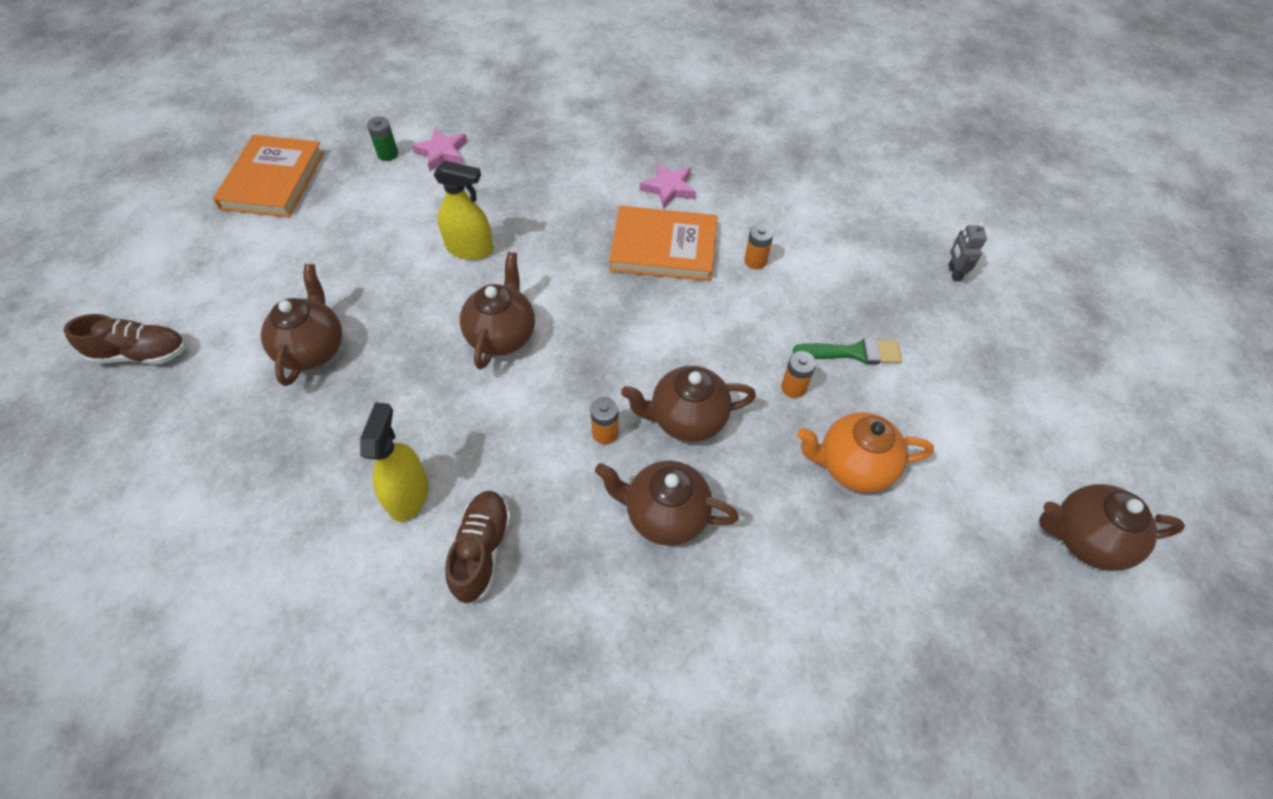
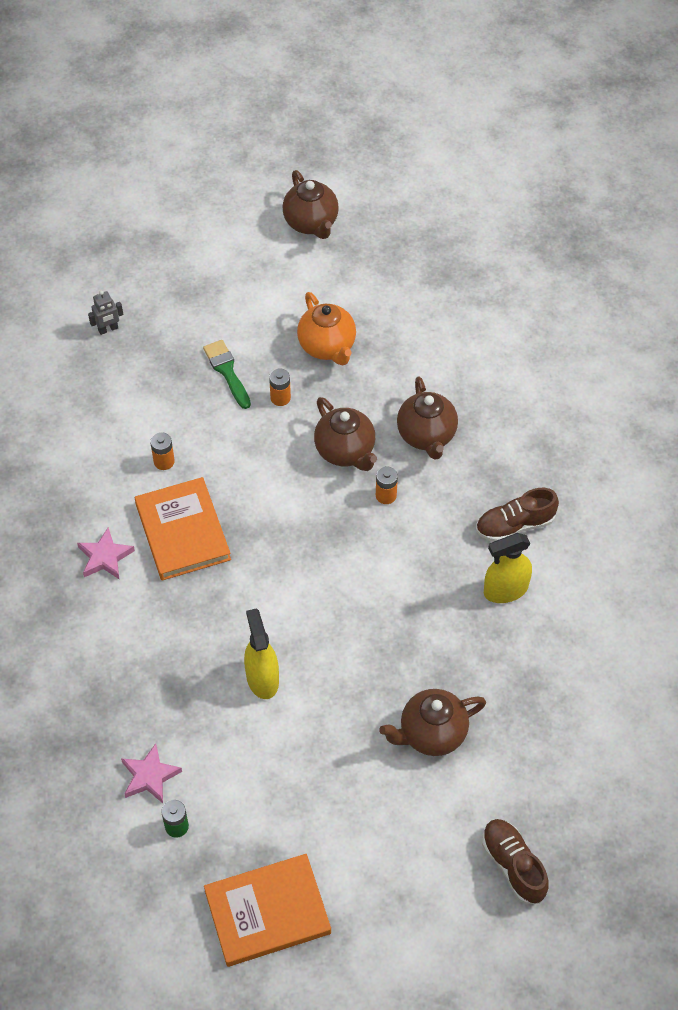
camera: 115 degrees left, 0 degrees up
(502, 335) = (340, 604): brown teapot -> none

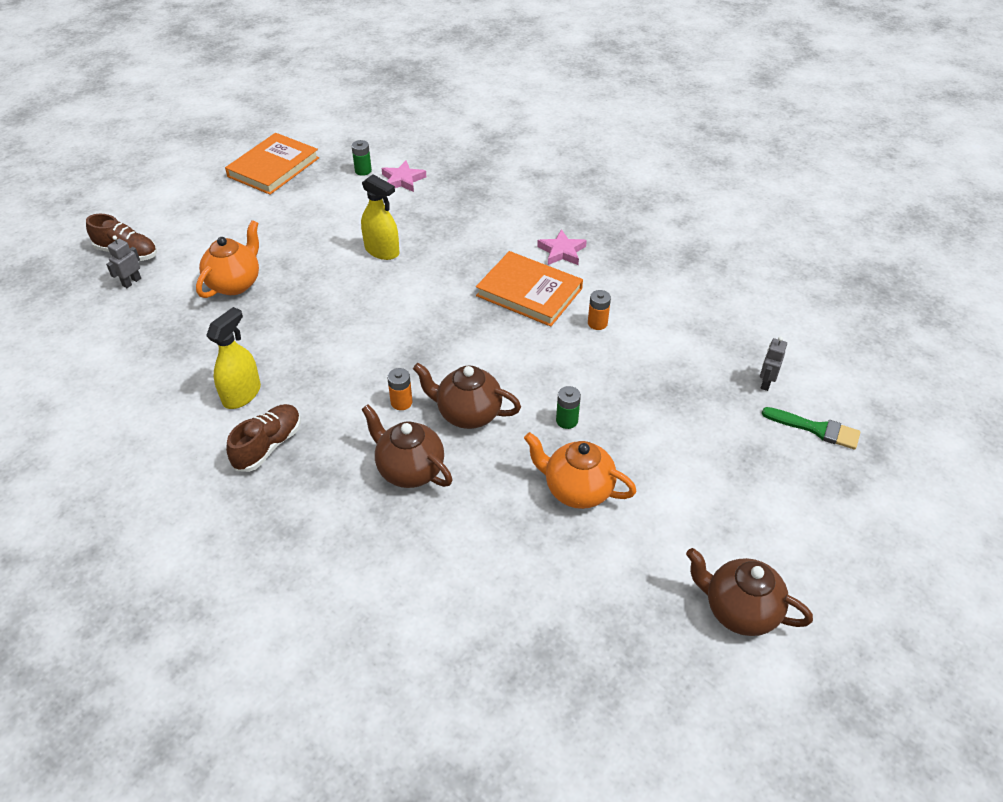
camera: 140 degrees right, 10 degrees down
(227, 371) = (634, 413): green brush -> green brush (816, 429)
(280, 398) = (567, 420): orange battery -> green battery
(431, 734) = (235, 284): brown teapot -> orange teapot
(530, 811) = (131, 282): none -> grey robot

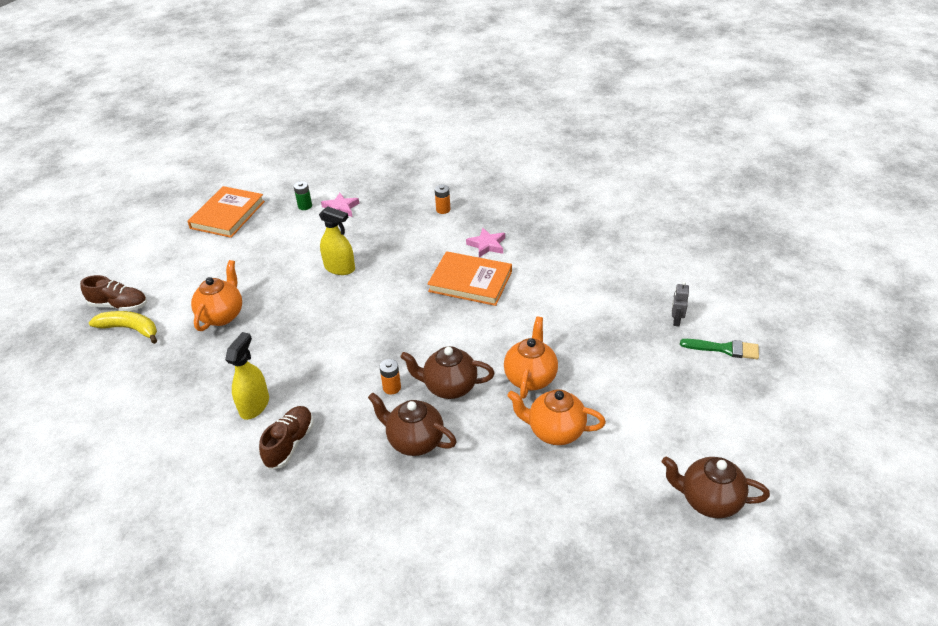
camera: 10 degrees left, 5 degrees down
(131, 282) = (130, 329): grey robot -> yellow banana
(567, 420) = (530, 378): green battery -> orange teapot
(597, 323) = (532, 297): orange battery -> orange battery (443, 210)

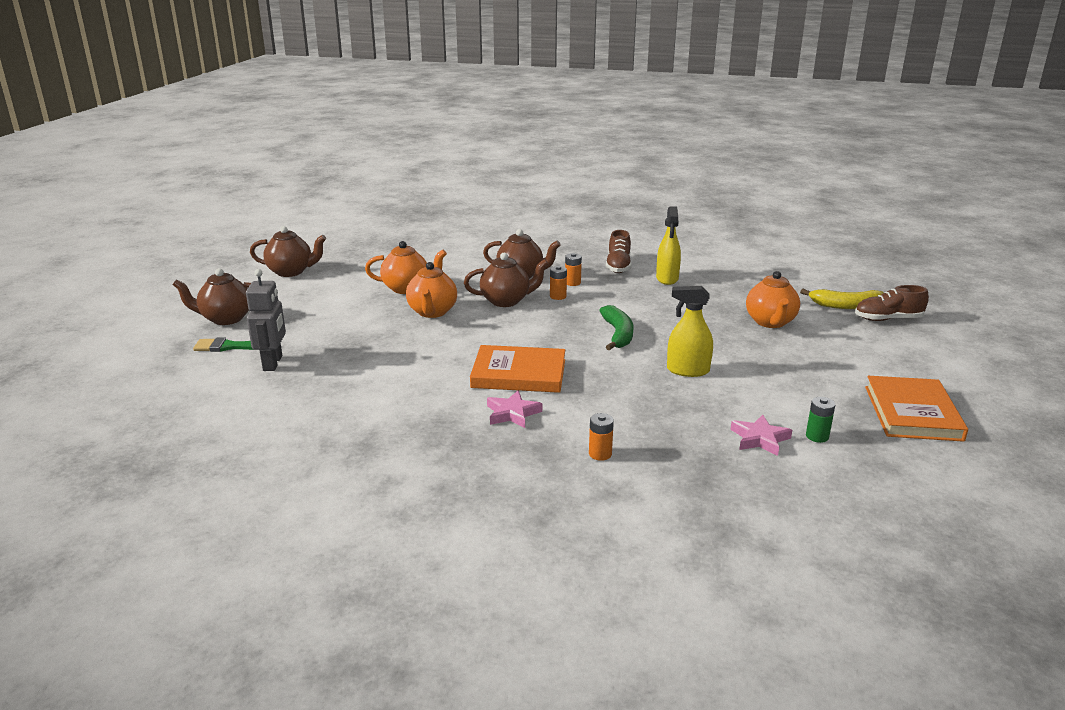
camera: 165 degrees right, 15 degrees down
(363, 413) = (572, 283): none -> orange battery
(366, 317) = (618, 334): none -> green banana
(676, 320) = (273, 363): grey robot -> grey robot, size x1.73
(750, 398) = (226, 319): none -> brown teapot

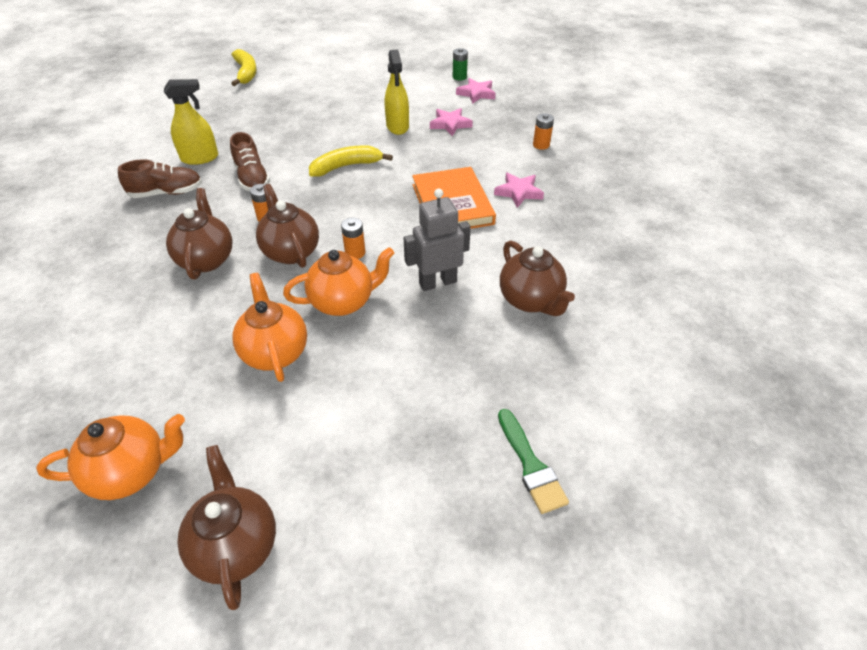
camera: 110 degrees left, 20 degrees up
(226, 319) = (455, 531): brown teapot -> brown teapot (531, 300)
(273, 363) = (542, 392): grey robot -> grey robot (437, 282)
(572, 283) = (224, 215): orange battery -> orange battery (355, 252)
(618, 334) = (346, 166): green banana -> yellow banana
(680, 403) = (450, 124): none -> pink star
(770, 322) = (290, 100): orange teapot -> orange teapot (131, 472)
(888, 319) = (267, 58): brown shoe -> brown shoe (252, 178)
(912, 413) = (409, 51): orange book -> none

